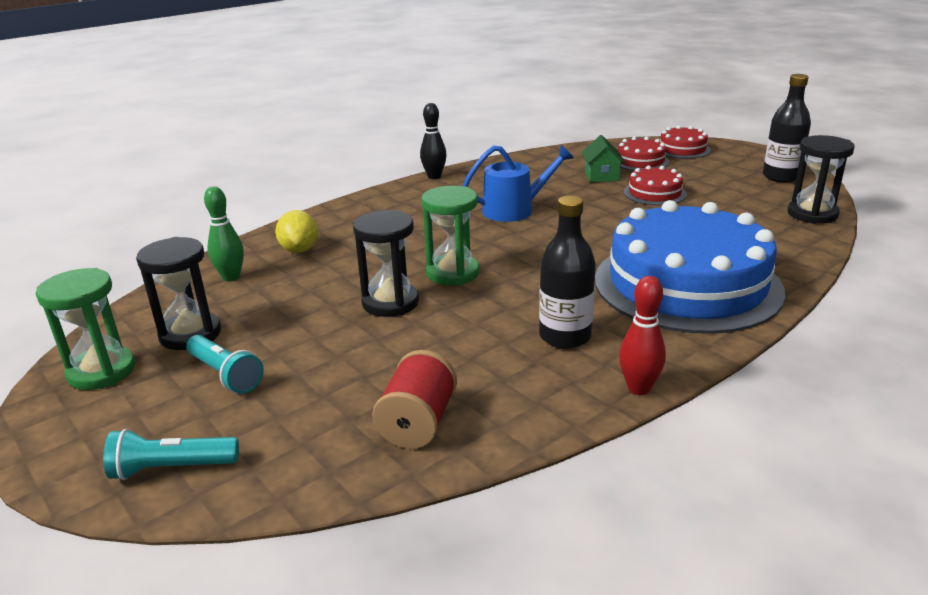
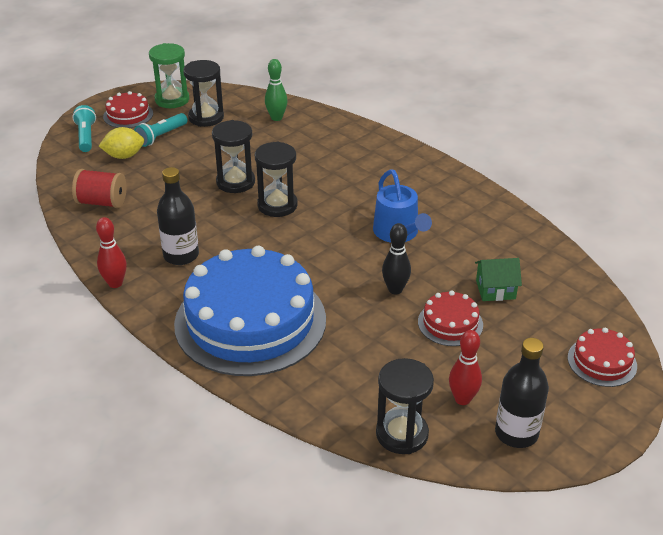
camera: 85 degrees right, 10 degrees up
(299, 250) = (317, 137): yellow lemon -> yellow lemon (124, 156)
(434, 176) = (475, 185): black bowling pin -> black bowling pin (395, 289)
(452, 273) = (277, 205): green hourglass -> black hourglass
(640, 161) = (549, 322): red cake -> red cake (128, 115)
(753, 192) = (462, 399): none -> red bowling pin

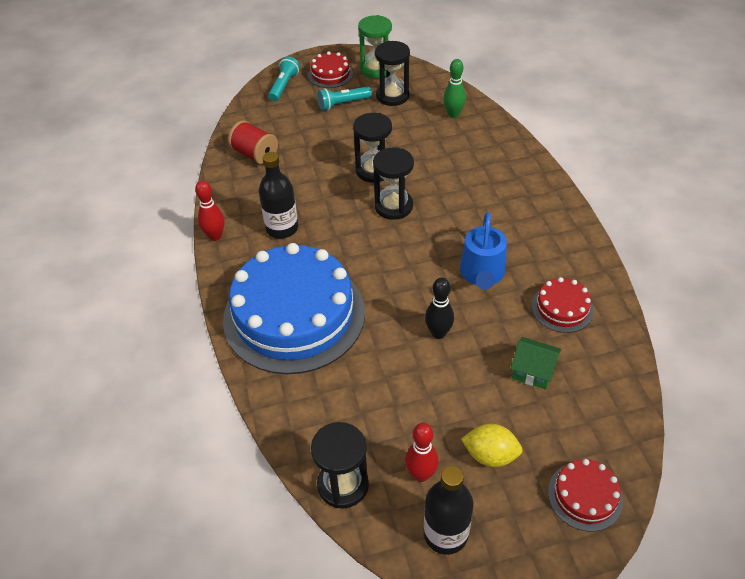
camera: 30 degrees right, 10 degrees up
(124, 156) = (301, 114): yellow lemon -> yellow lemon (490, 455)
(450, 323) = (464, 389): red cake -> red cake (562, 308)

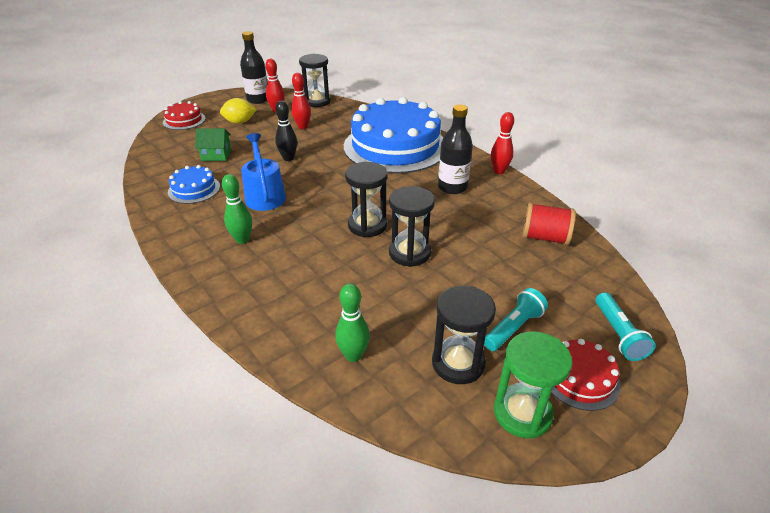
camera: 155 degrees right, 10 degrees down
(395, 405) = (302, 127): none -> red bowling pin
(514, 222) = (242, 239): none -> green bowling pin
(562, 308) = (194, 189): red cake -> blue cake

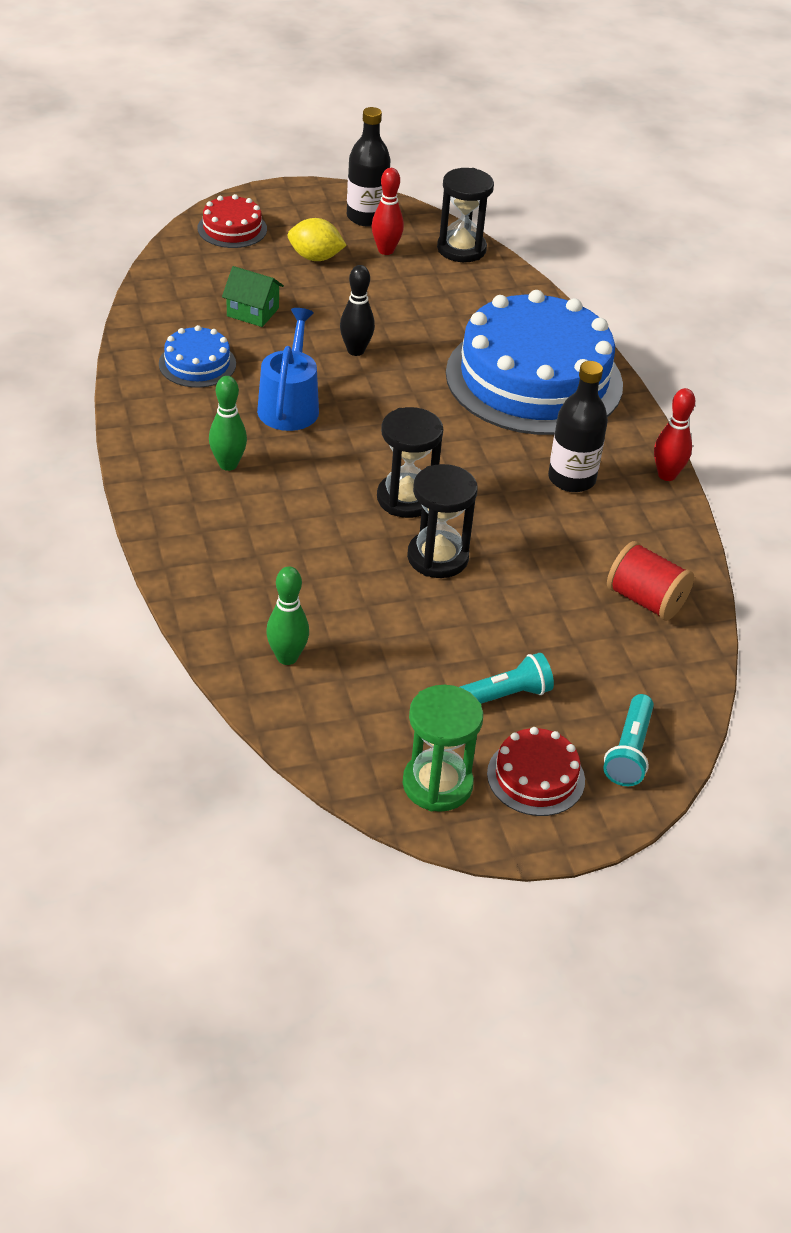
camera: 20 degrees right, 5 degrees up
(302, 127) = (409, 296): red bowling pin -> none
(458, 363) = (403, 709): black hourglass -> none

